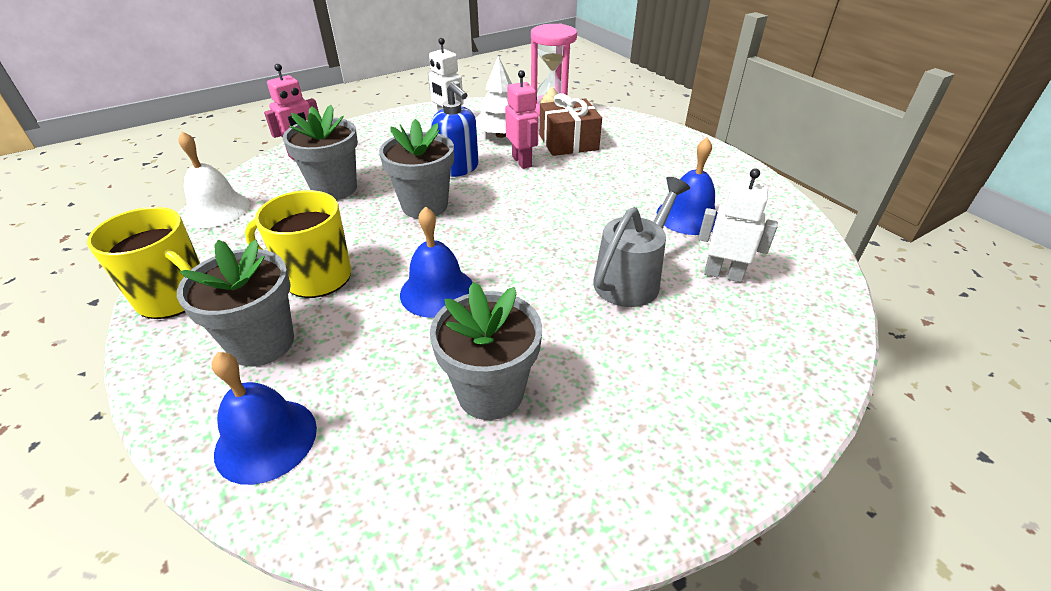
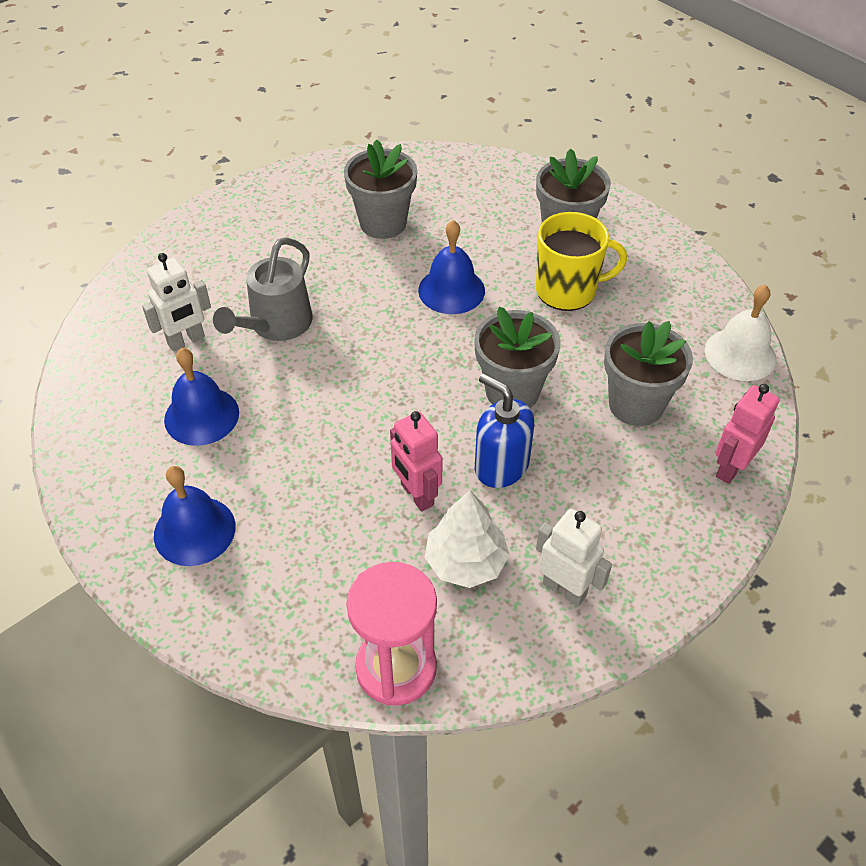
camera: 170 degrees right, 10 degrees up
(175, 297) = (671, 258): yellow mug -> none
(266, 440) = (514, 183): blue bell -> blue bell (194, 530)
(568, 142) = (354, 556): brown gift -> none
(723, 274) = (186, 341): white robot -> white robot turned 45 degrees counterclockwise

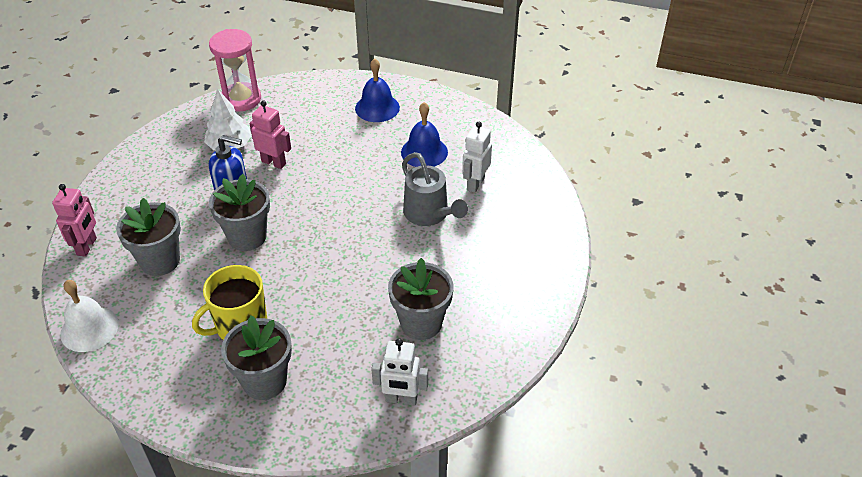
camera: 150 degrees right, 5 degrees down
(275, 326) = (430, 214): grey watering can -> grey watering can turned 150 degrees clockwise
(451, 290) = (329, 289): blue bell -> none
(564, 589) = (172, 153): white robot -> white robot (401, 399)

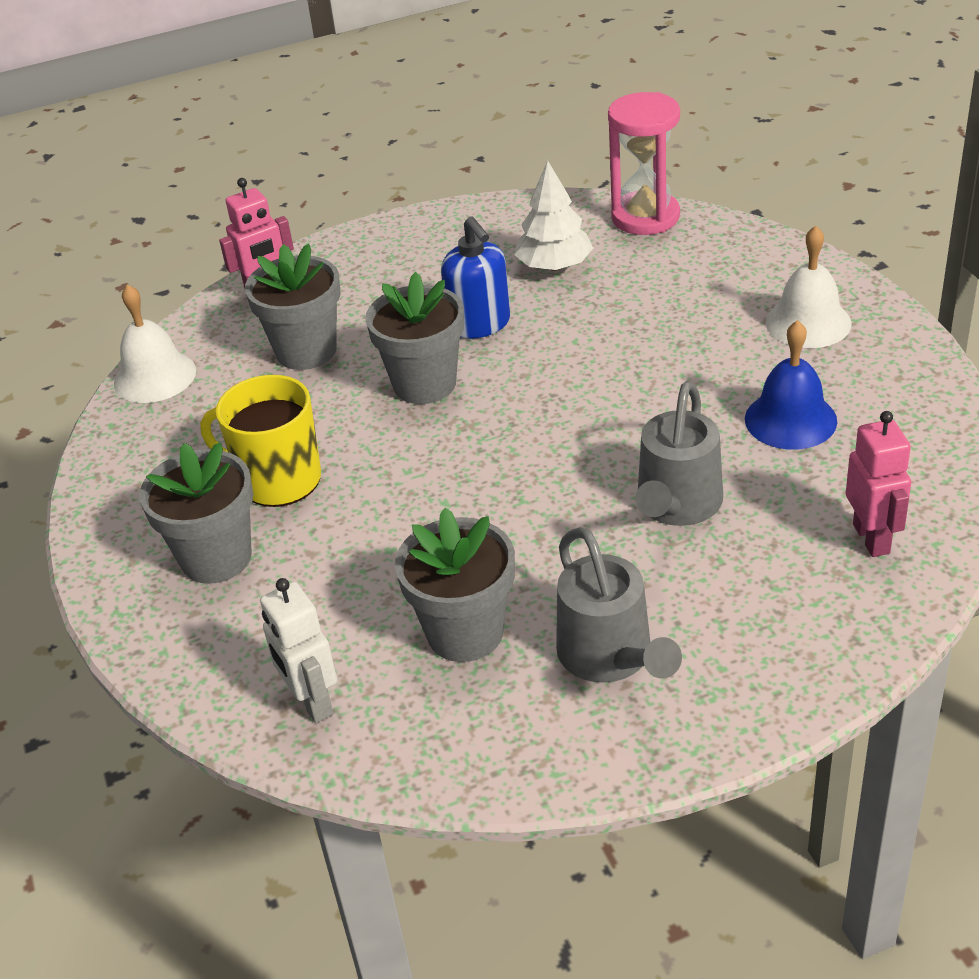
camera: 55 degrees right, 5 degrees down
(274, 162) = (576, 316): pink robot -> pink robot (872, 538)
(377, 108) = (808, 322): blue bell -> white bell
(475, 184) = (802, 509): white robot -> none
(487, 288) = (611, 658): none -> grey watering can

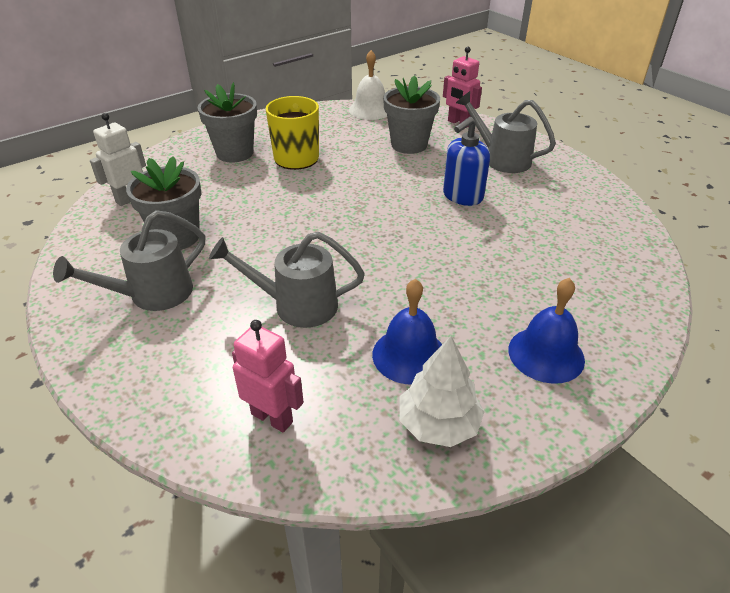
camera: 70 degrees right, 0 degrees up
(398, 272) = (501, 159): none -> grey watering can
(424, 384) = (393, 187): grey flower pot -> none
(554, 266) = (545, 215): white tree -> white tree (438, 424)
(645, 217) = (637, 247): pink hourglass -> none
(808, 322) = (546, 354): white bell -> blue bell
(872, 538) = (272, 417): pink robot -> pink robot turned 120 degrees counterclockwise

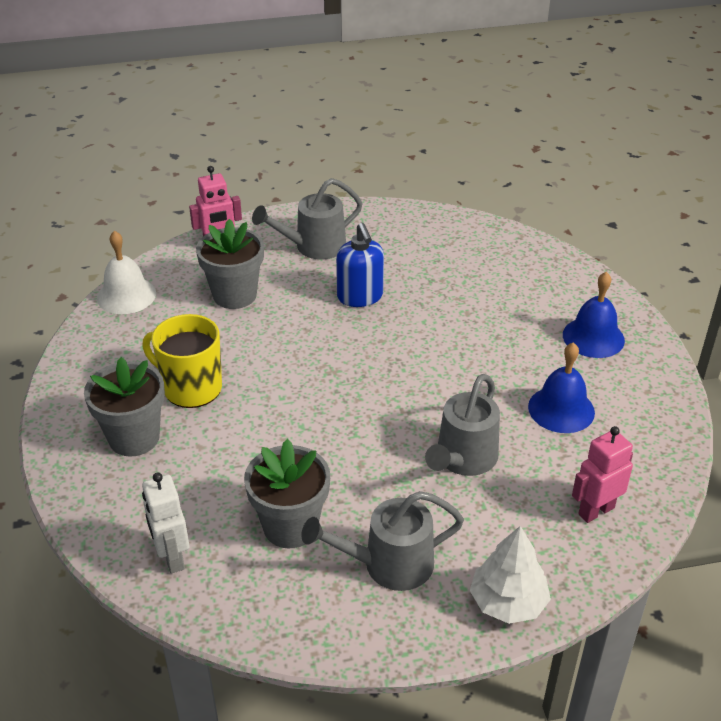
camera: 65 degrees left, 0 degrees up
(152, 295) = (387, 565): grey watering can -> grey watering can turned 90 degrees clockwise
(438, 424) = (638, 419): white tree -> white tree (508, 602)

